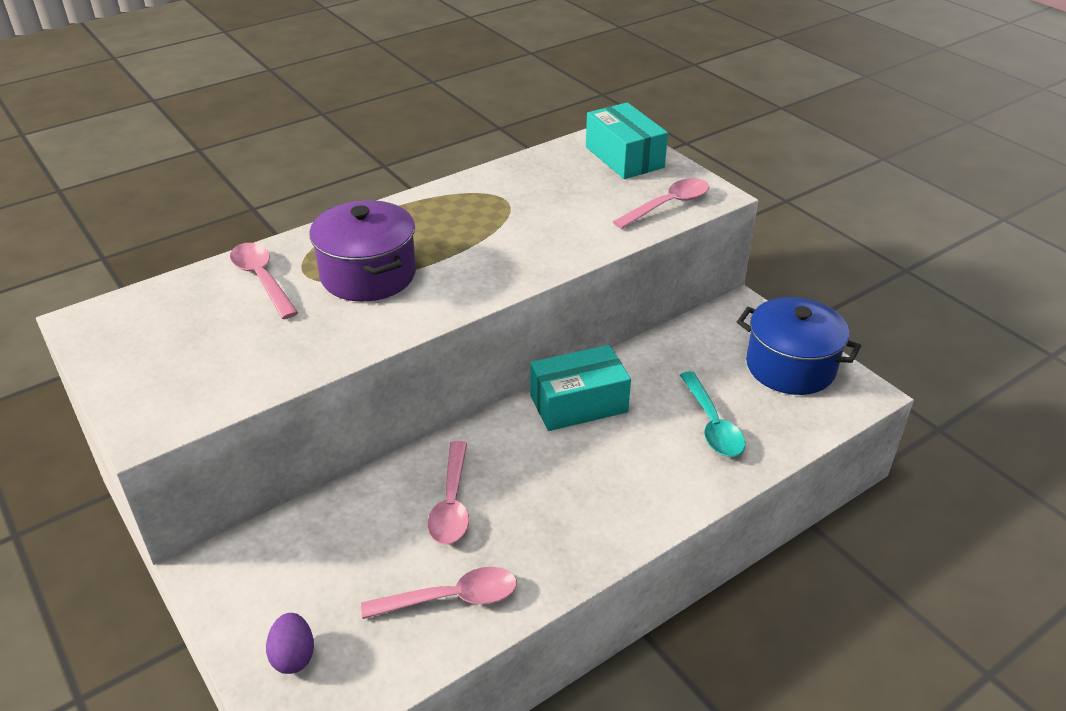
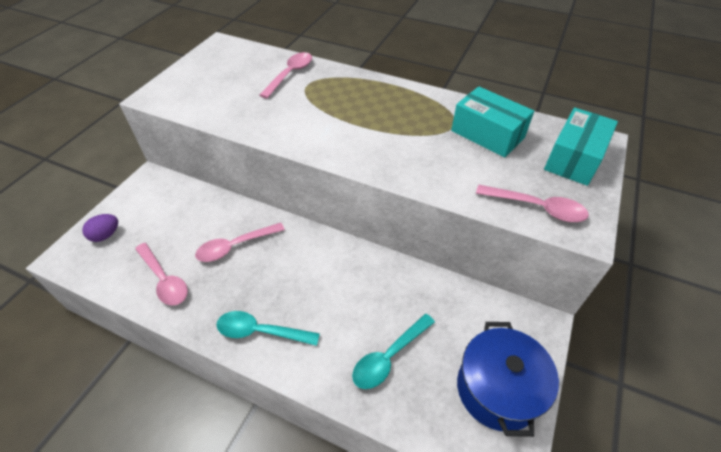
camera: 60 degrees right, 10 degrees up
(368, 275) = (323, 106): purple pot -> none
(578, 403) = (356, 268): turquoise box -> turquoise box (487, 134)
(610, 519) = (260, 331): none -> turquoise spoon

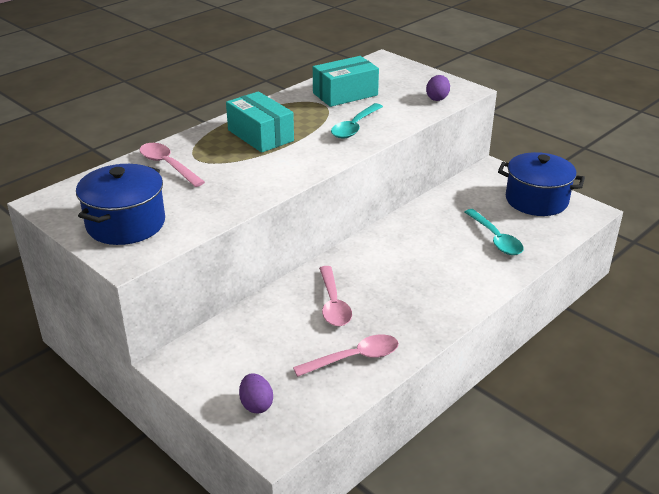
camera: 70 degrees left, 15 degrees down
(199, 82) = (126, 224): none -> blue pot
(260, 331) = (446, 300): turquoise spoon -> turquoise spoon (355, 127)
(537, 208) = (437, 98): pink spoon -> purple egg
(574, 158) = (395, 72): turquoise box -> turquoise box (260, 135)

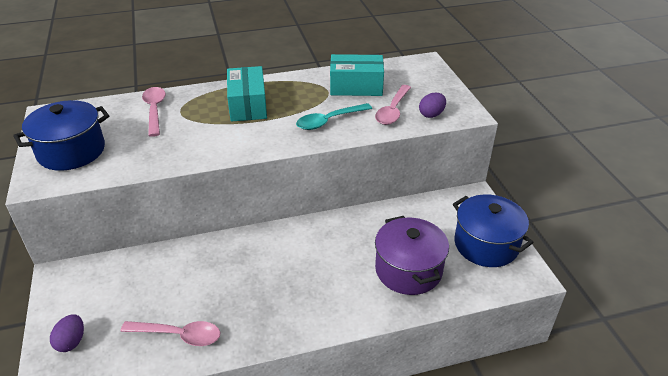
camera: 30 degrees right, 5 degrees up
(333, 304) = (214, 276): pink spoon -> pink spoon (393, 111)
(496, 239) = (408, 270): turquoise spoon -> purple pot

